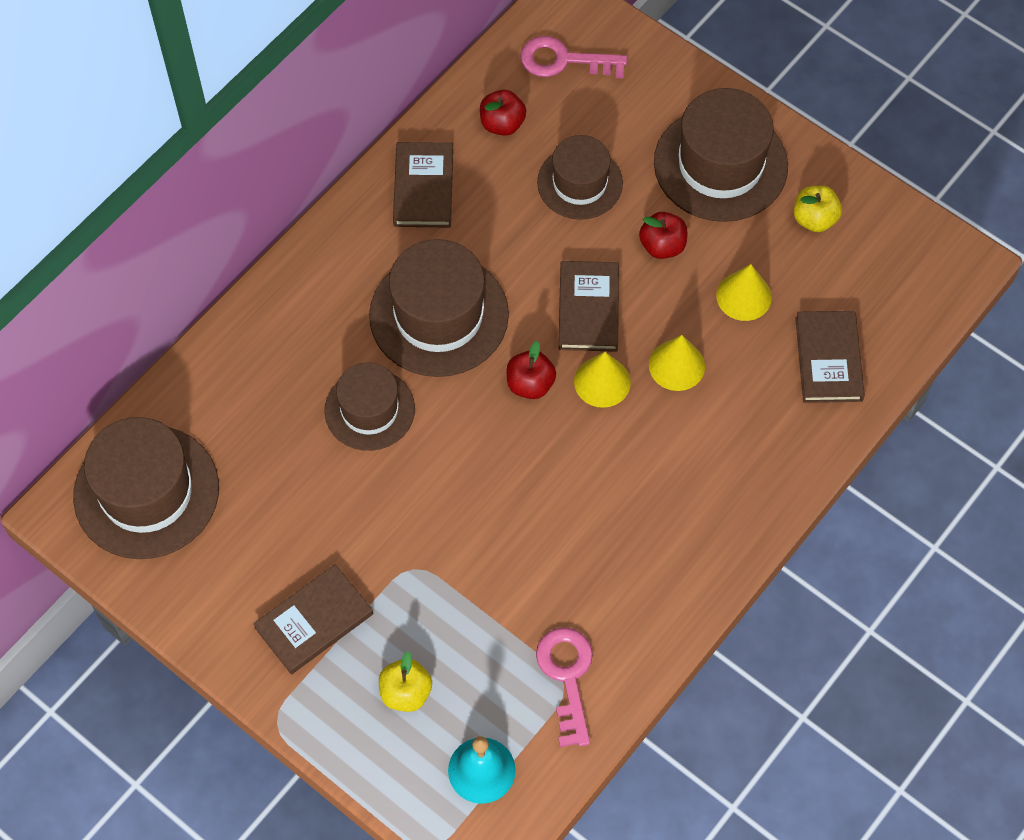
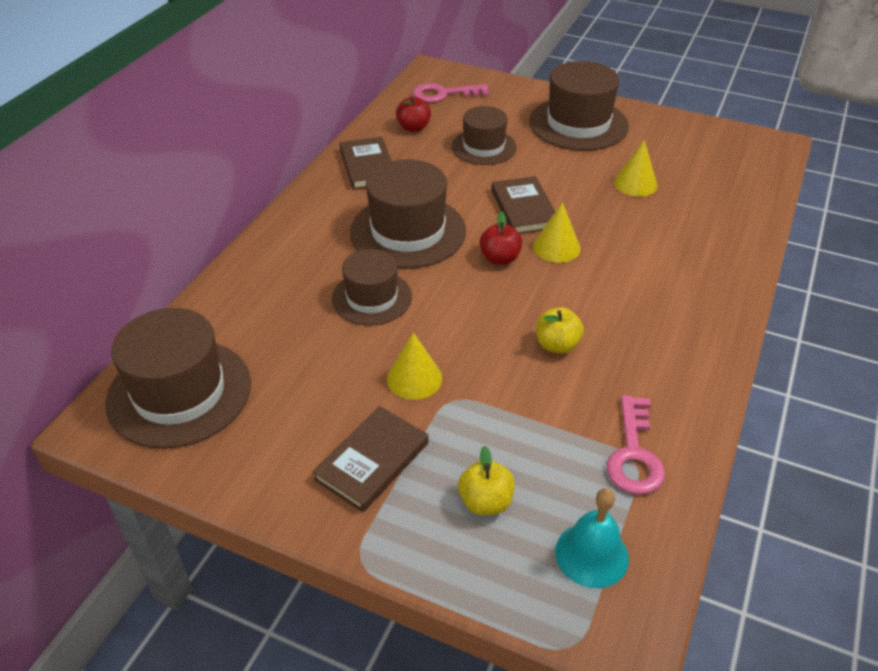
camera: 15 degrees left, 20 degrees down
(567, 677) = (634, 454): pink key -> pink key turned 150 degrees counterclockwise
(662, 246) = (561, 168): red apple -> none
(676, 365) = (609, 228): yellow cone -> yellow cone (414, 378)
(814, 219) = (659, 139): yellow apple -> yellow apple (557, 345)
(828, 359) = (718, 206): brown book -> none

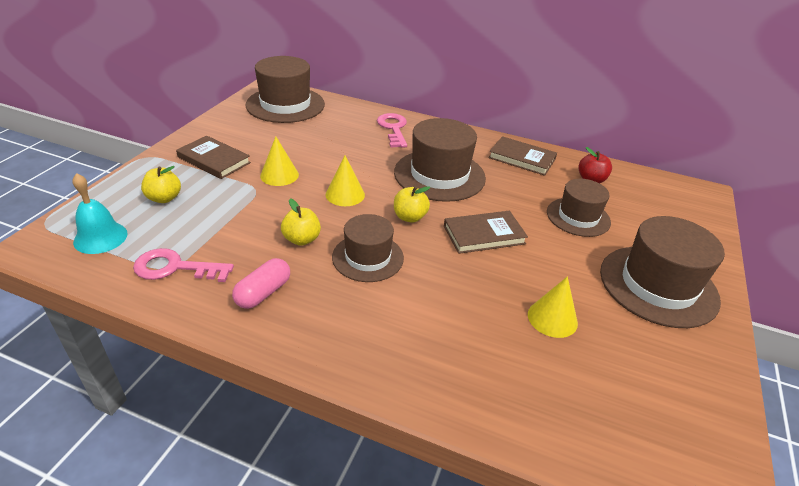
camera: 85 degrees right, 5 degrees down
(368, 166) = (522, 158): brown book -> brown book turned 45 degrees clockwise
(372, 298) = (361, 160): brown hat -> brown hat (368, 257)
(443, 94) = (661, 197): pink key -> pink key (393, 128)
(500, 258) = (410, 217): red apple -> yellow apple
(556, 247) = (429, 250): yellow cone -> yellow cone (345, 194)
(655, 368) = (263, 293): none -> pink capsule

